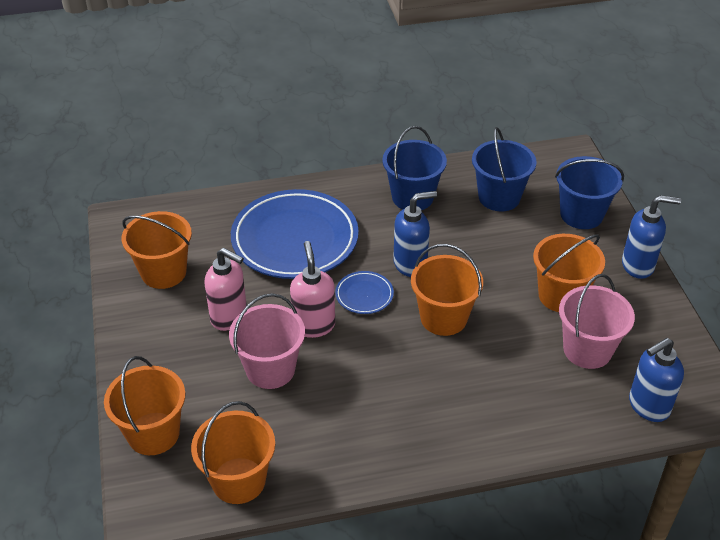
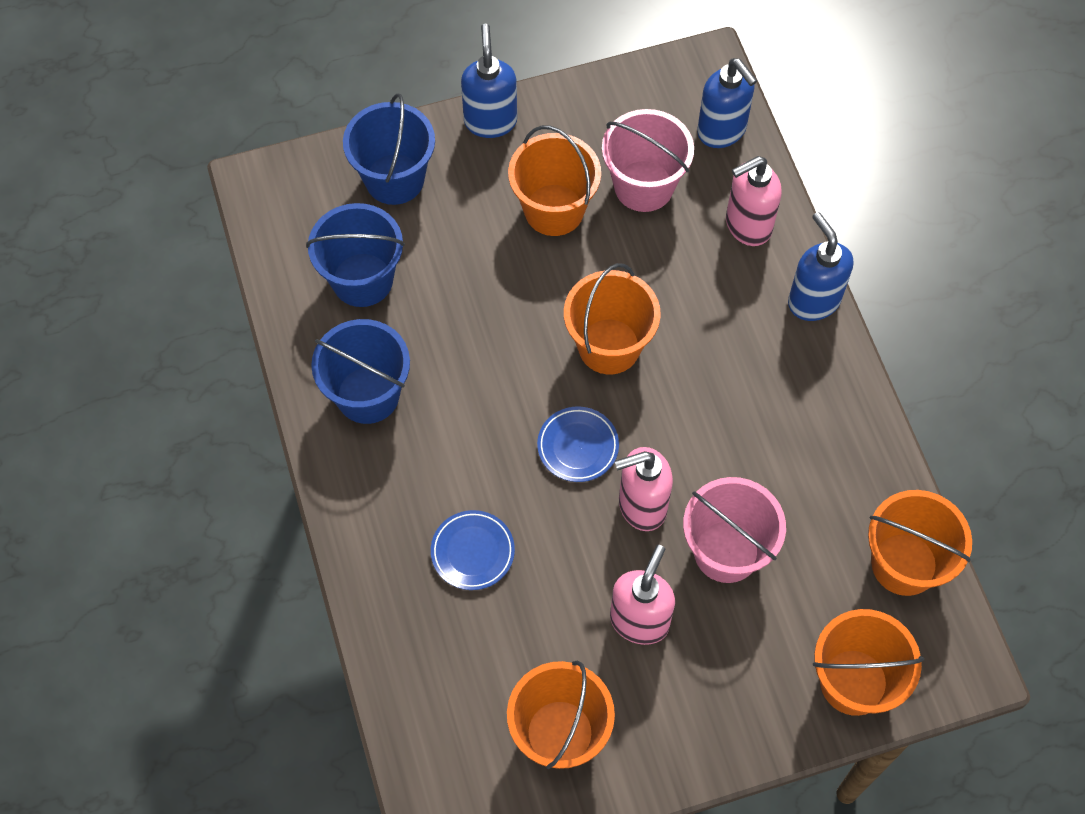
camera: 95 degrees left, 20 degrees up
(295, 239) = (472, 552): blue plate -> blue plate, size x0.44
(411, 264) = (512, 390): blue soap dispenser -> blue soap dispenser (813, 301)
(553, 413) = (747, 226): none -> pink soap dispenser

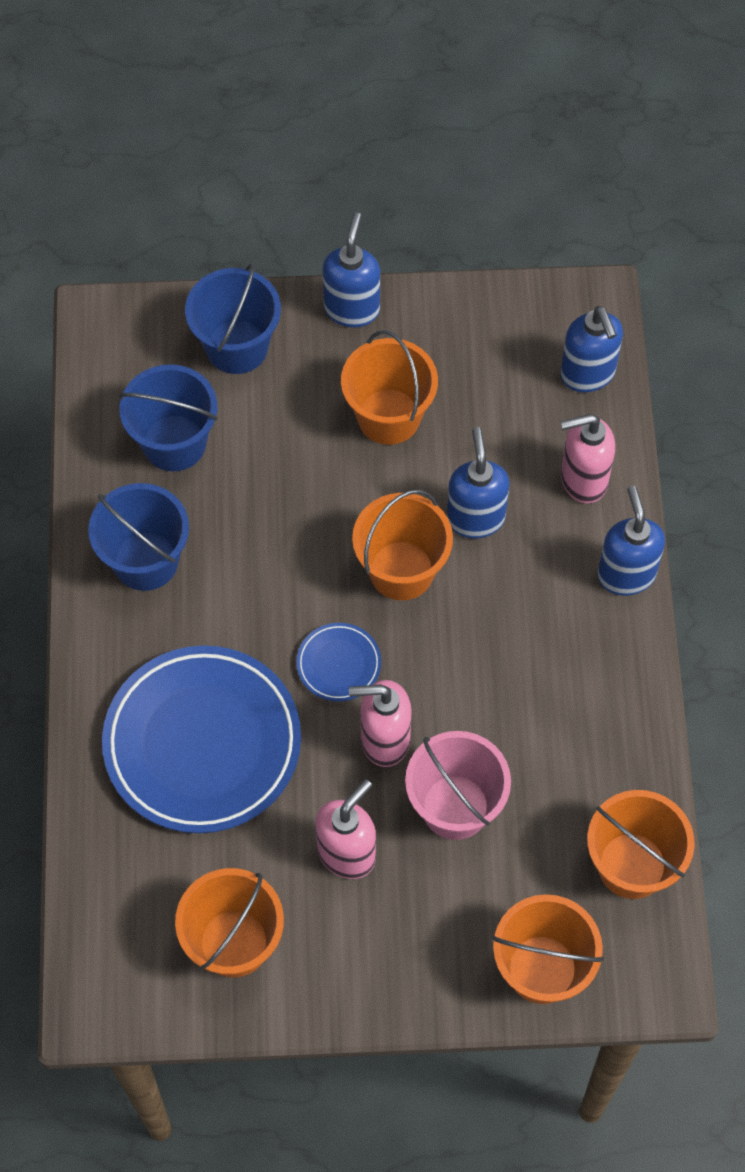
camera: 15 degrees right, 0 degrees up
(472, 552) = (202, 743): blue plate -> blue plate, size x2.30
(644, 186) = (488, 413): pink bucket -> none
(661, 282) = (475, 518): none -> blue soap dispenser

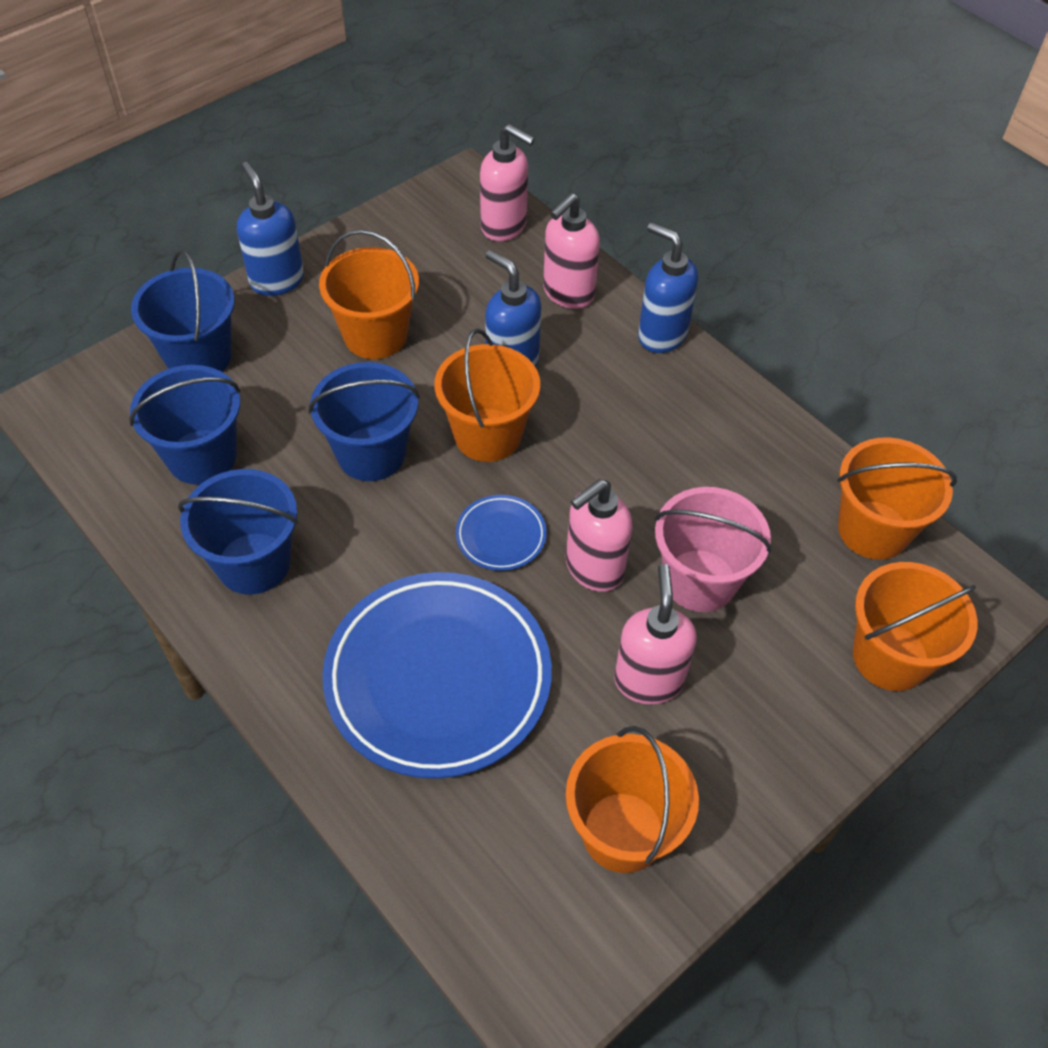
camera: 40 degrees left, 10 degrees down
(299, 526) = (371, 454): none -> blue bucket
(588, 374) = (504, 226): blue soap dispenser -> pink soap dispenser

